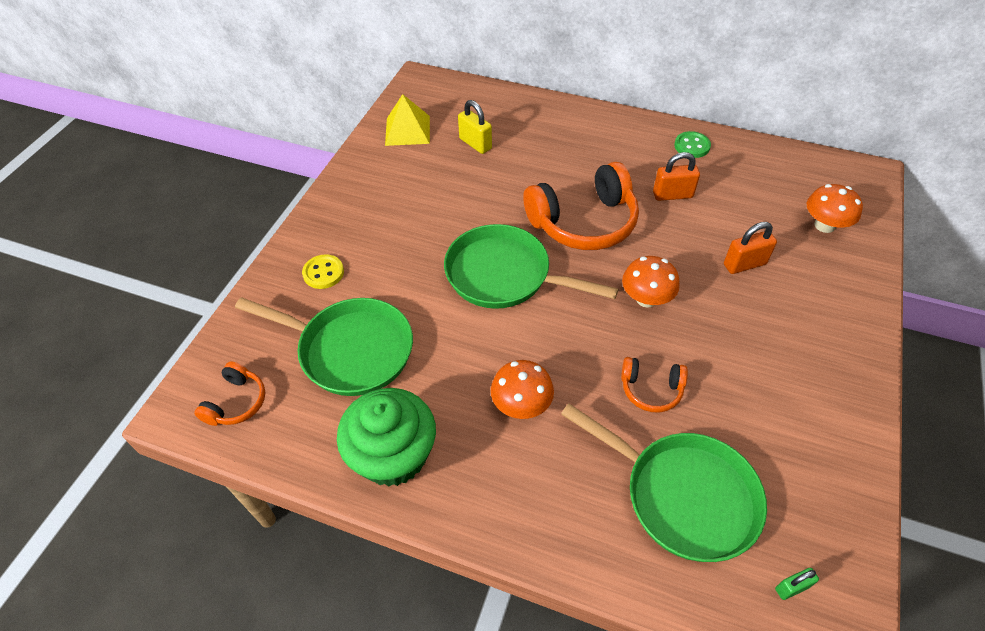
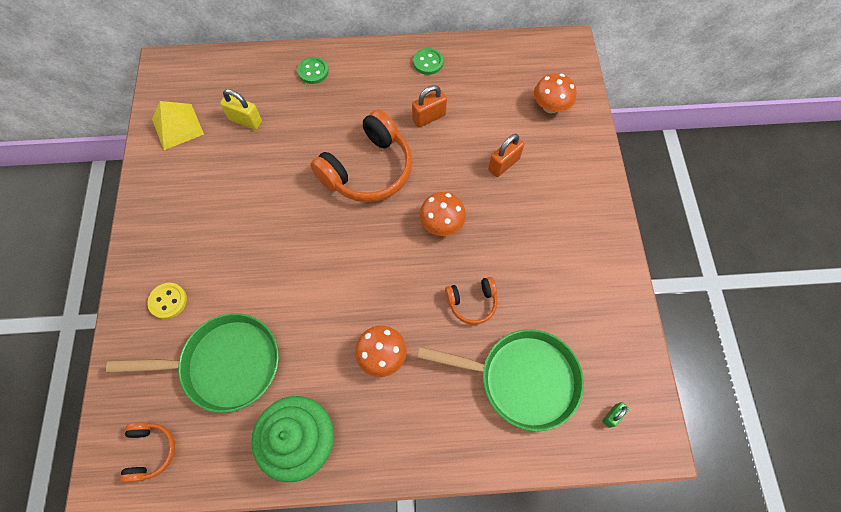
camera: 25 degrees left, 15 degrees up
(504, 275) = (323, 244): green pan -> none
(563, 121) = (313, 71): none -> green button

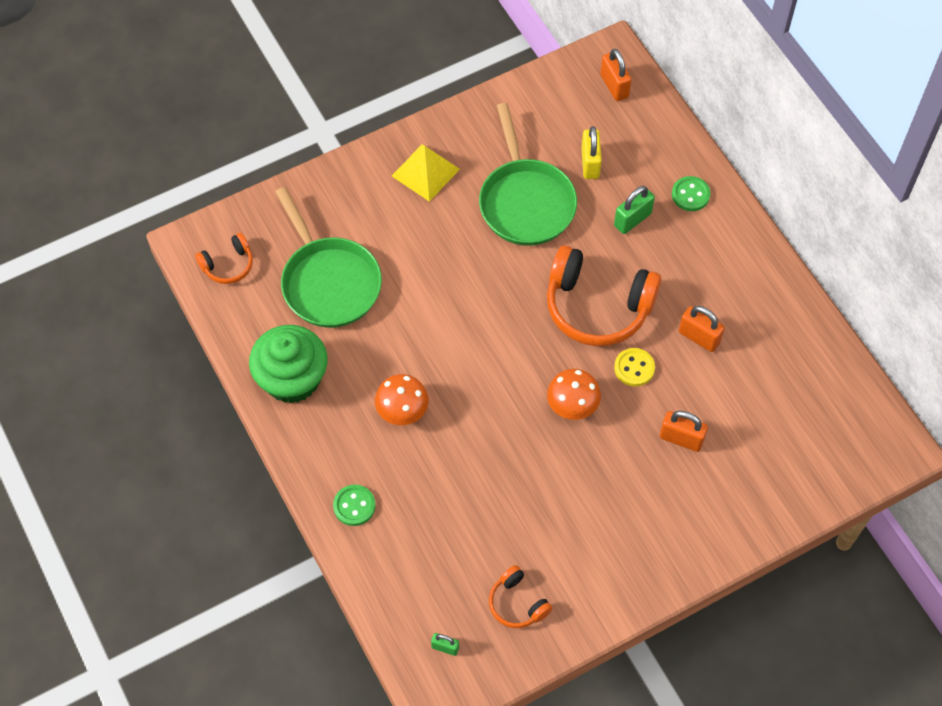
camera: 65 degrees right, 5 degrees down
(168, 301) = (363, 203): yellow button -> yellow button (634, 368)
(177, 126) = (547, 107): yellow pyramid -> yellow pyramid (425, 172)
(192, 76) = (614, 86): none -> orange padlock
(310, 115) = (632, 219): none -> green padlock
(428, 62) = (775, 304): green button -> green button (354, 506)
(472, 302) = (498, 470): orange headphones -> orange headphones (517, 603)
(521, 379) = (441, 548): green pan -> green pan (525, 201)
(550, 106) = (791, 460): orange mushroom -> none

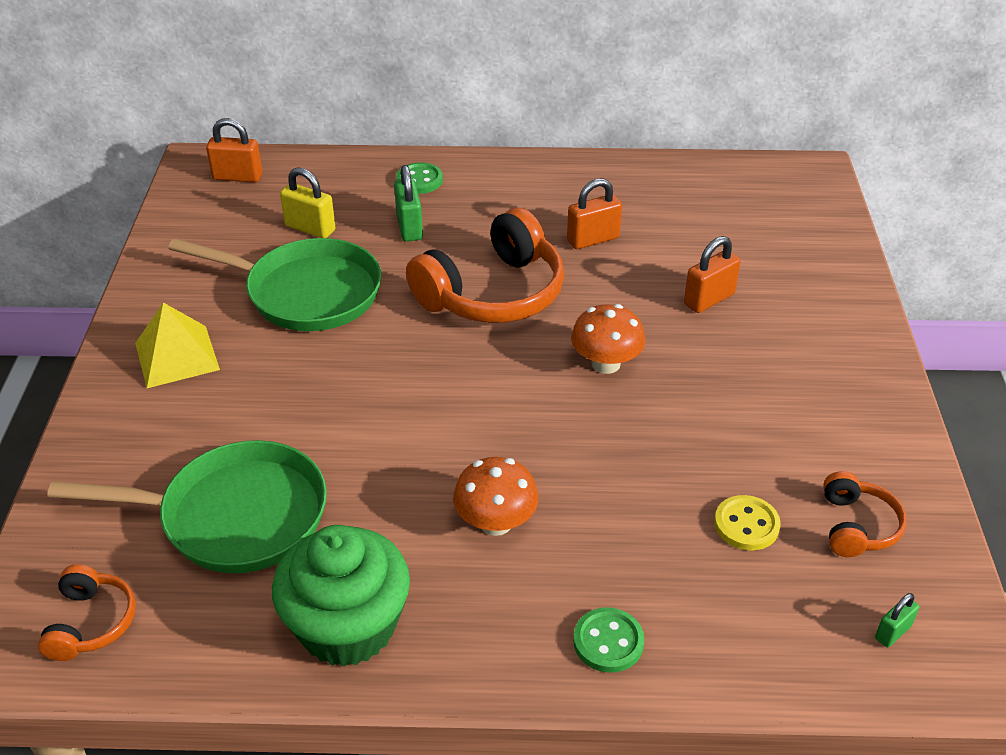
camera: 60 degrees left, 20 degrees down
(517, 603) = (857, 526): orange headphones -> orange headphones turned 75 degrees counterclockwise
(634, 368) = (594, 298): yellow button -> yellow button (746, 525)

